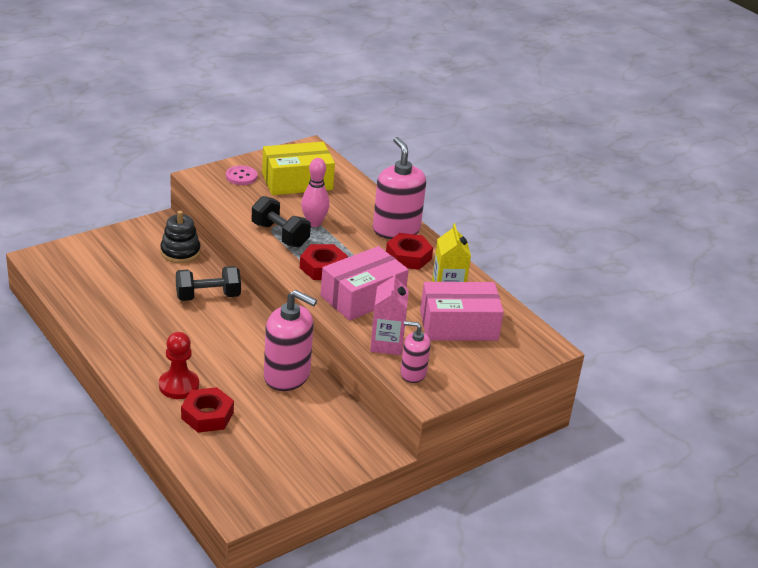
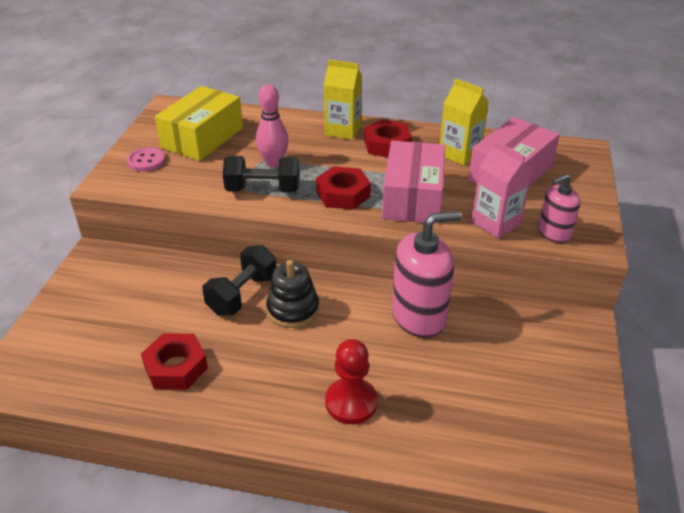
camera: 40 degrees left, 5 degrees up
(180, 252) = (154, 271): black stacking toy -> black stacking toy (293, 309)
(207, 415) = (420, 410): red nut -> red nut (176, 367)
(396, 229) = (343, 130): pink soap dispenser -> yellow carton

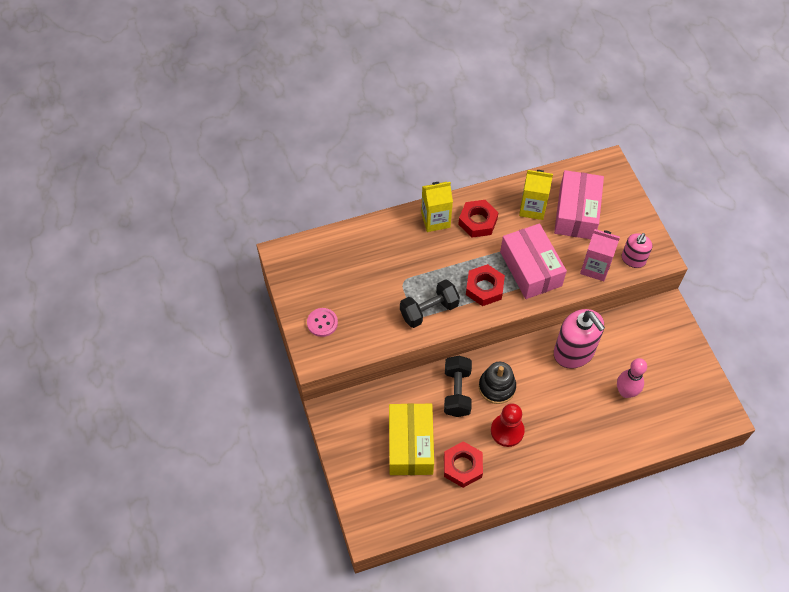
camera: 30 degrees left, 20 degrees up
(202, 138) = (341, 278): yellow box -> yellow box (410, 445)
(273, 163) = (414, 280): pink bowling pin -> pink bowling pin (625, 392)
(351, 402) = (577, 434): red pawn -> red pawn (507, 431)
(419, 316) = (574, 352): pink soap dispenser -> pink soap dispenser turned 105 degrees clockwise

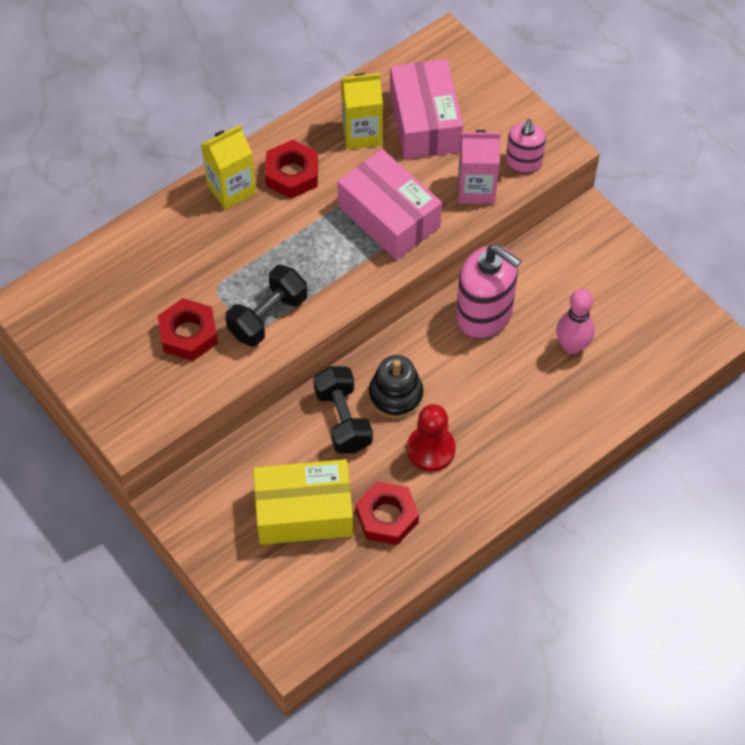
camera: 20 degrees left, 0 degrees up
(322, 323) = (121, 381): pink button -> none
(410, 445) = (304, 512): yellow box -> yellow box turned 75 degrees counterclockwise
(484, 288) = (334, 262): red nut -> red nut (188, 334)

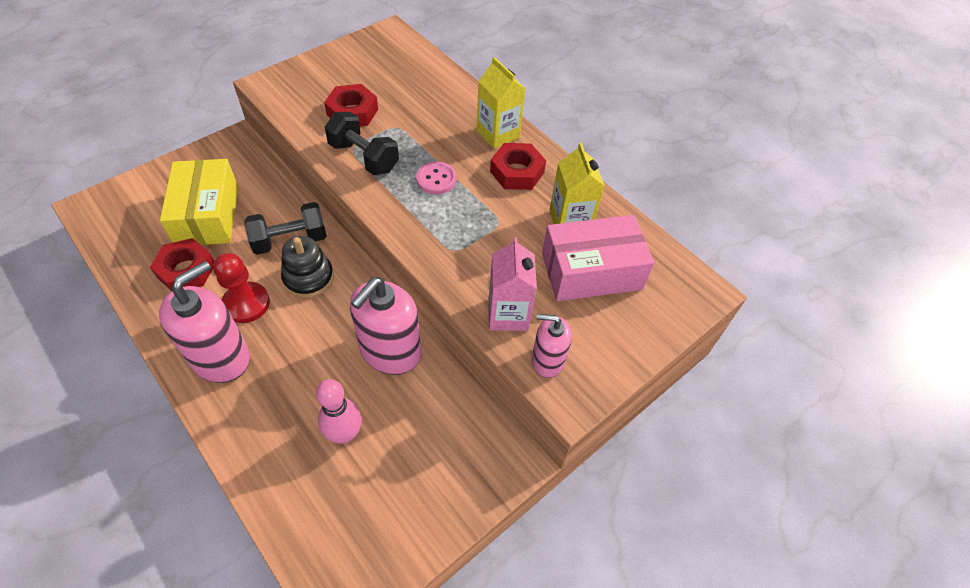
camera: 85 degrees right, 5 degrees down
(303, 247) = (436, 179): none -> pink button
(389, 217) = (470, 240): pink box -> none
(497, 461) = (221, 357): none -> pink soap dispenser

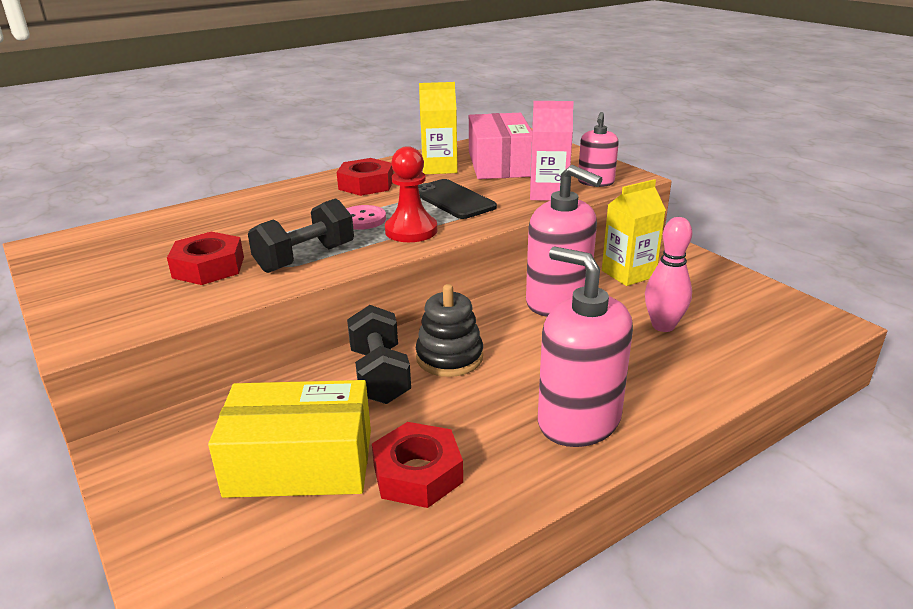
camera: 80 degrees left, 25 degrees down
(246, 303) = (488, 406): red pawn -> red pawn (411, 231)
(485, 237) = (453, 200): none -> black phone
(498, 134) = (304, 190): yellow carton -> yellow carton (628, 274)

